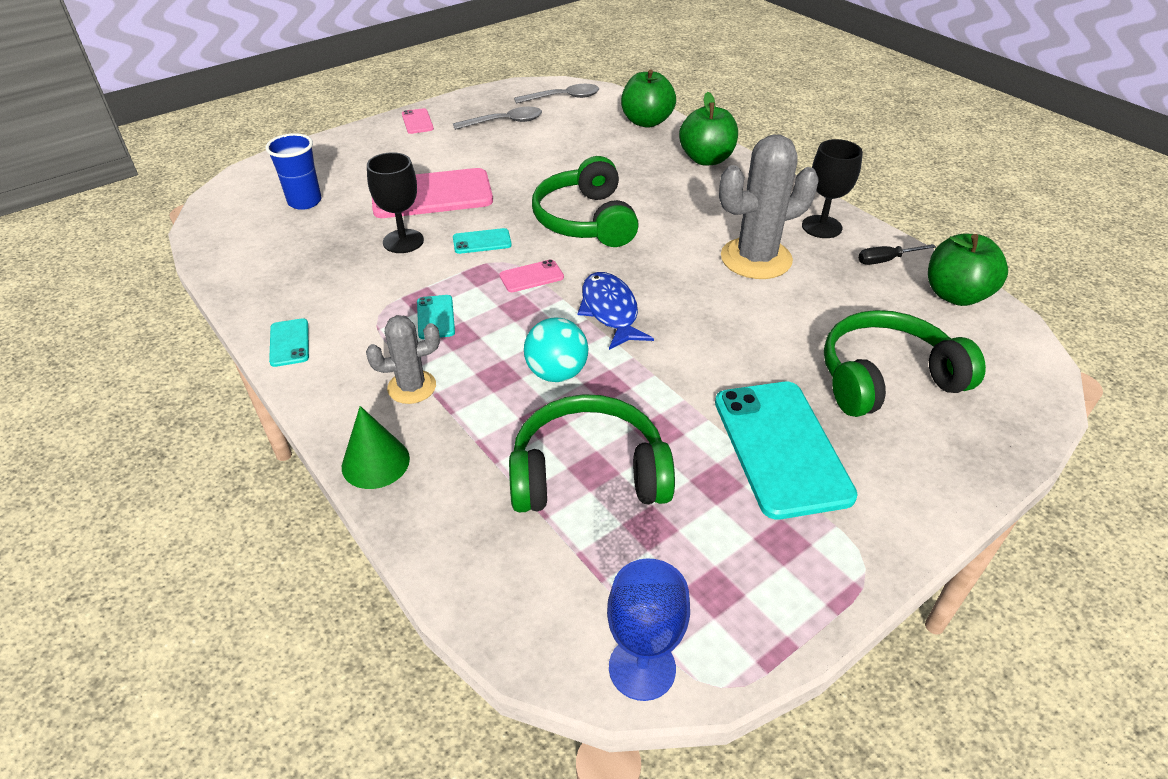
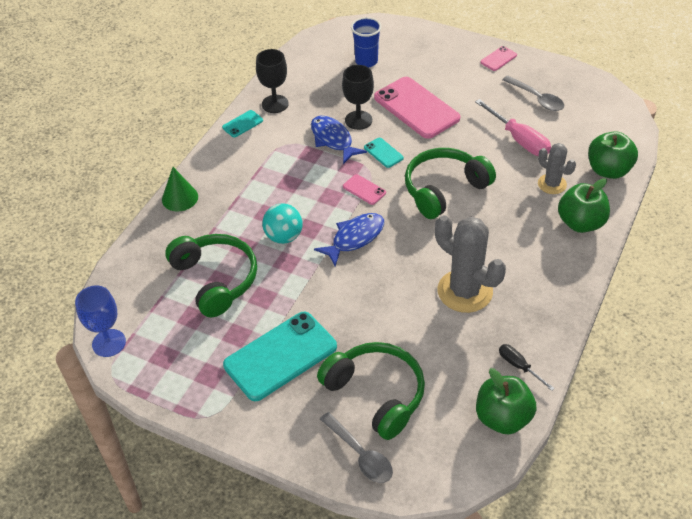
camera: 65 degrees right, 5 degrees up
(412, 387) = (238, 185): grey cactus -> grey cactus (552, 184)
(415, 272) = (333, 140): none -> blue fish
(435, 317) = (298, 167): turquoise phone -> none
(554, 151) = (519, 139): none -> pink screwdriver
(563, 98) = (602, 112): grey spoon -> grey spoon (360, 454)
(821, 227) = (536, 317): black goblet -> black goblet (275, 104)

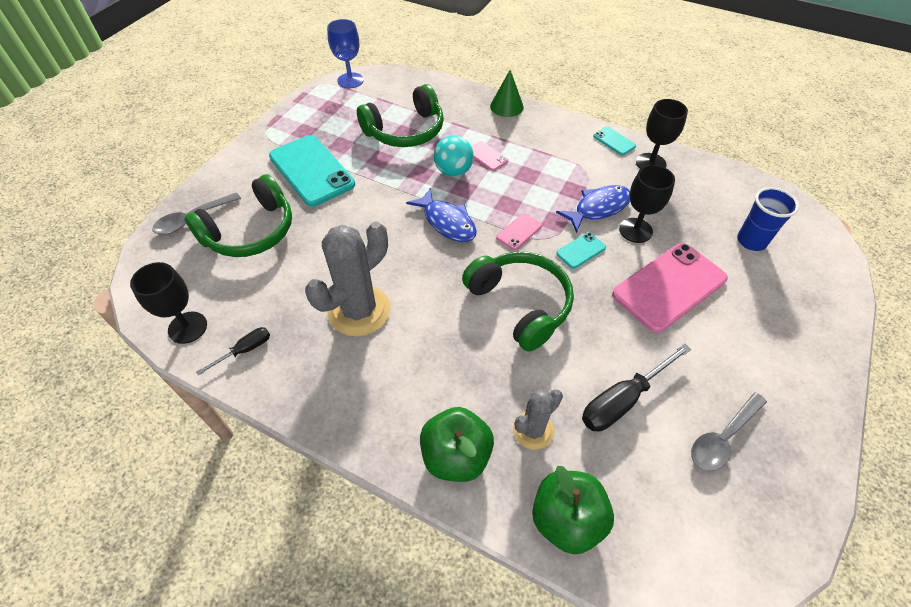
camera: 90 degrees right, 5 degrees up
(498, 59) = (808, 396): pink phone -> pink phone (487, 156)
(502, 418) = (187, 327): green apple -> black goblet
(519, 139) = (623, 400): pink screwdriver -> black screwdriver

